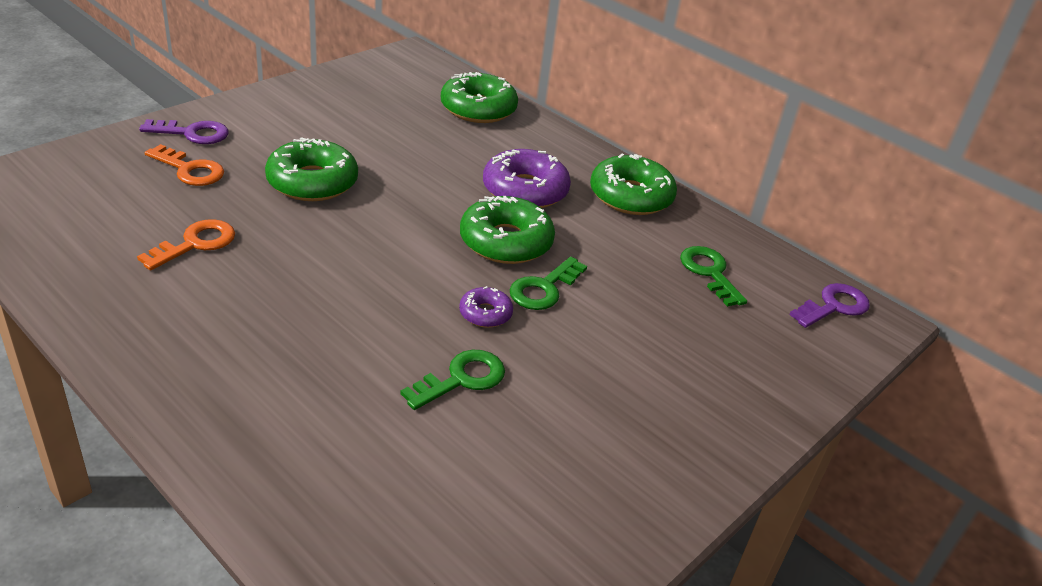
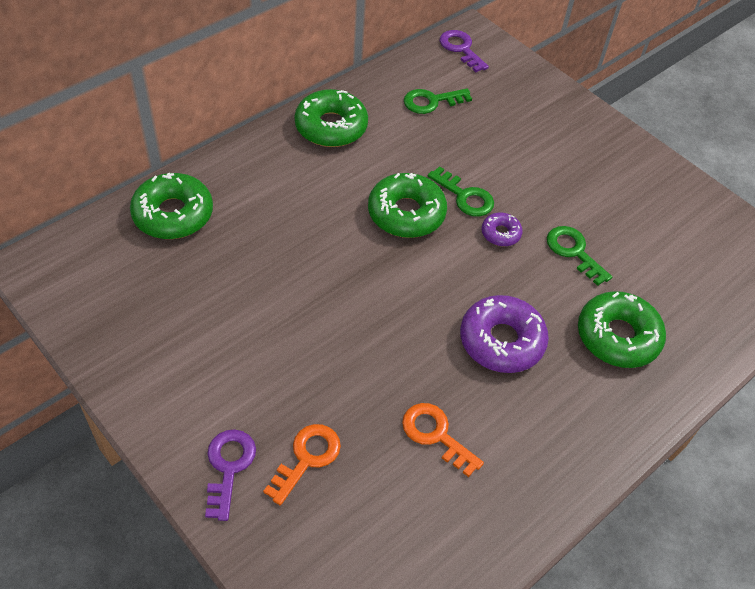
camera: 85 degrees left, 15 degrees up
(312, 182) = (323, 350): green donut -> green donut (617, 336)
(525, 190) = (327, 193): purple donut -> purple donut (501, 341)

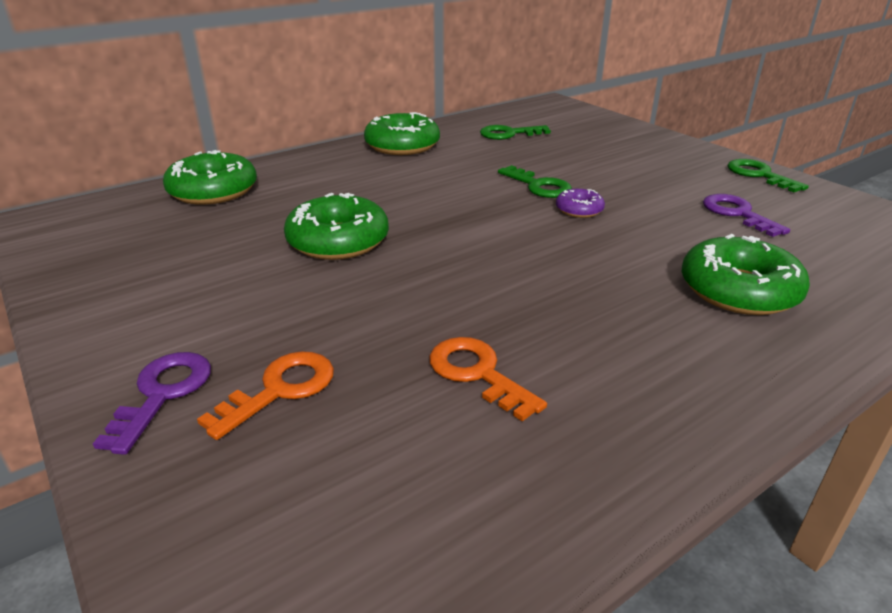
camera: 10 degrees right, 20 degrees down
(406, 213) = (470, 195): green donut -> green donut (338, 241)
(461, 49) = (542, 109): purple key -> purple key (737, 214)
(501, 341) = (578, 289): purple donut -> none
(574, 252) = (669, 224): green key -> green key (759, 175)

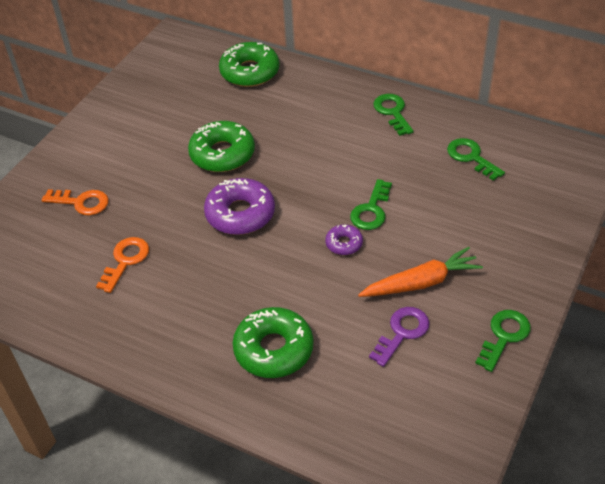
camera: 65 degrees right, 15 degrees up
(162, 394) = (61, 170): purple key -> none
(402, 145) = (392, 112): green donut -> green key
(468, 255) = (240, 214): none -> purple donut
(667, 189) = (421, 282): none -> orange carrot

